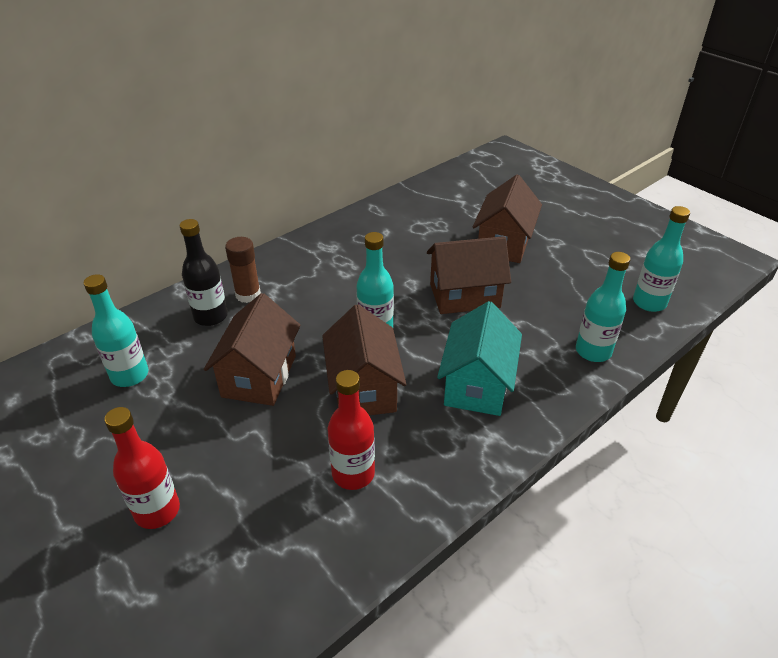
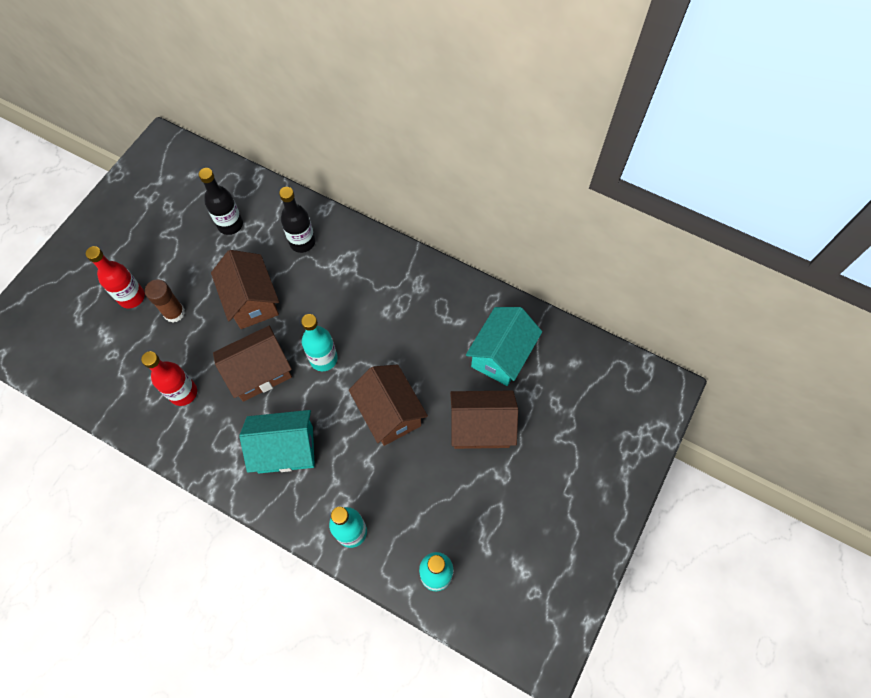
camera: 70 degrees right, 25 degrees up
(130, 375) = (230, 224): turquoise bottle -> black bottle
(248, 295) = (335, 254): brown glue stick -> brown glue stick (174, 313)
(259, 376) = (252, 301): brown house -> brown house turned 75 degrees clockwise
(435, 216) = (501, 355): none -> turquoise house

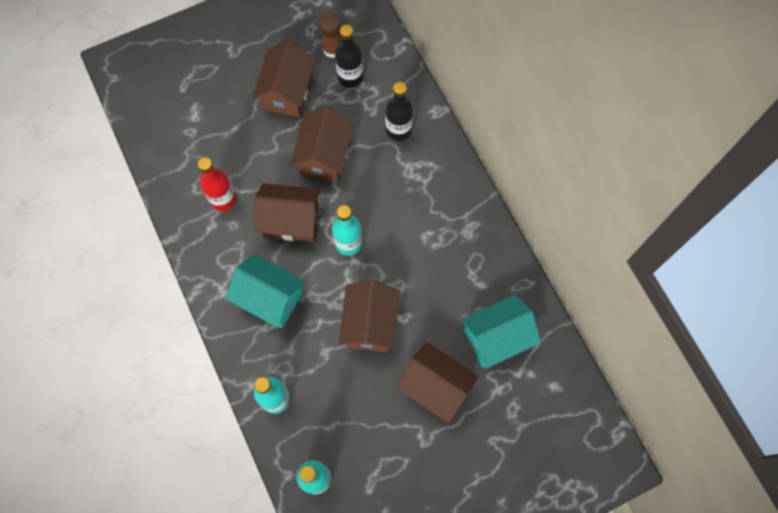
camera: 35 degrees right, 5 degrees up
(131, 297) = (234, 92): red bottle -> none
(174, 313) = (258, 127): brown glue stick -> brown glue stick (332, 49)
(181, 269) = (287, 92): none -> brown house

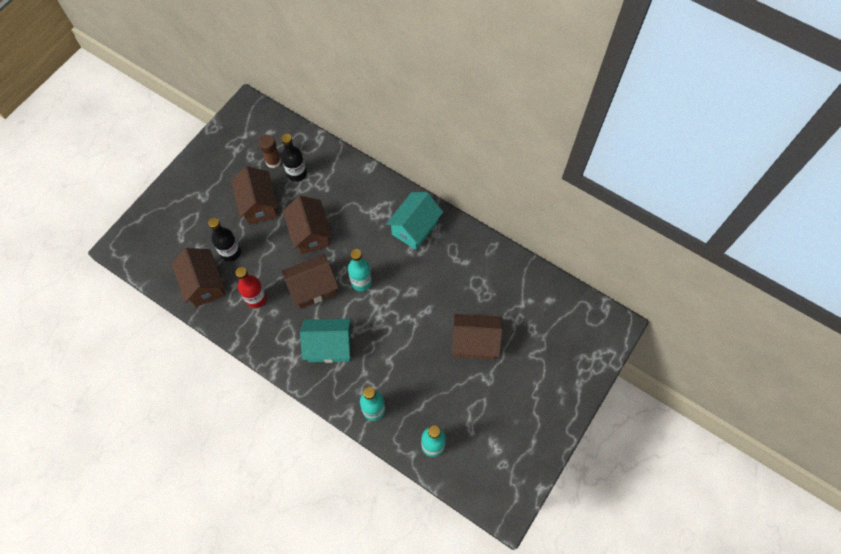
camera: 30 degrees left, 5 degrees down
(370, 324) = (407, 326): brown house -> brown house (204, 284)
(398, 130) = (351, 191): black bottle -> black bottle (231, 252)
(496, 338) = (495, 290): turquoise house -> turquoise house (415, 228)

